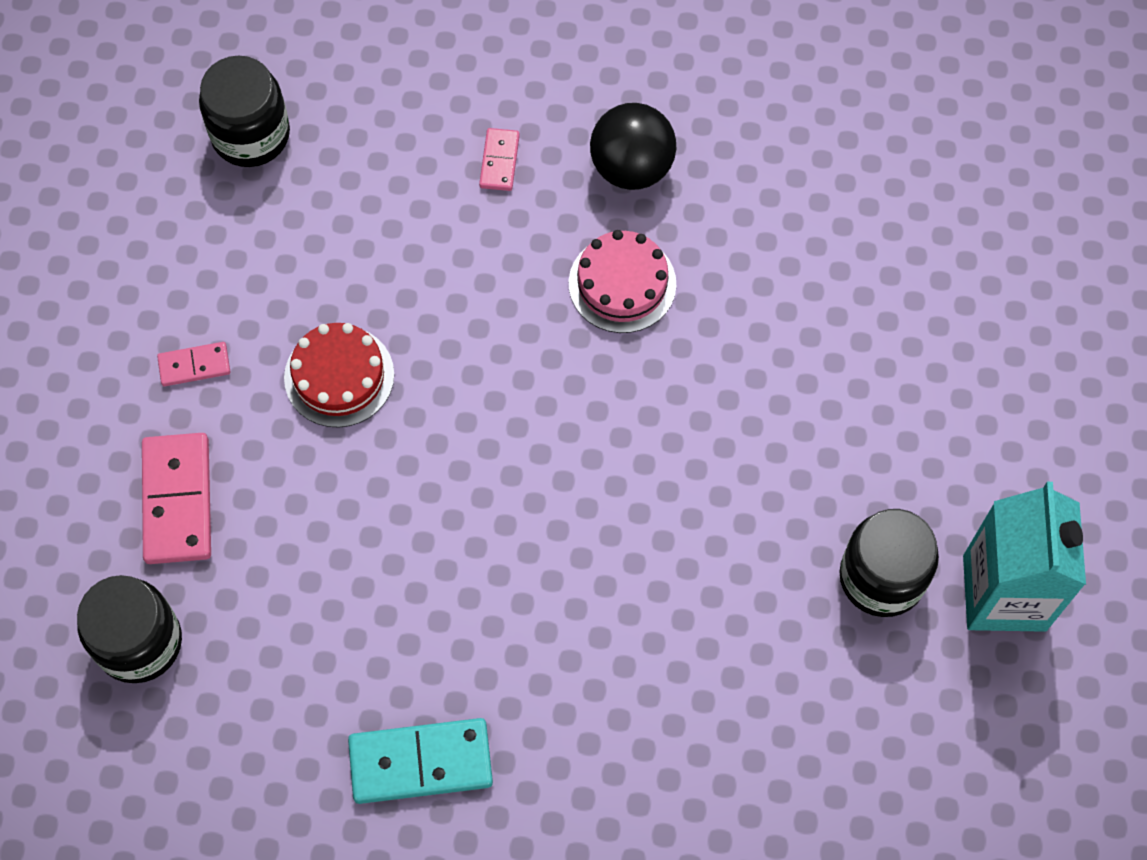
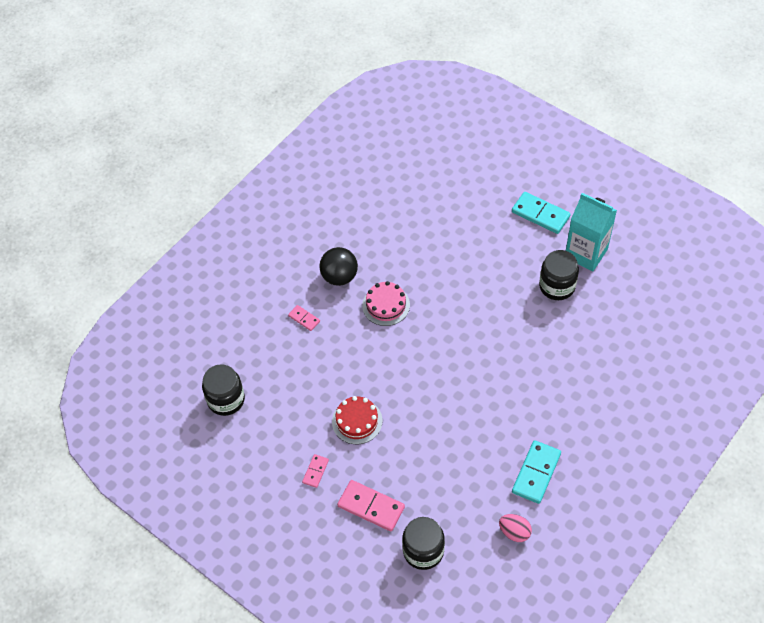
camera: 55 degrees left, 10 degrees down
(269, 788) = (514, 532): none -> pink egg
(1039, 452) = (540, 214): none -> turquoise domino

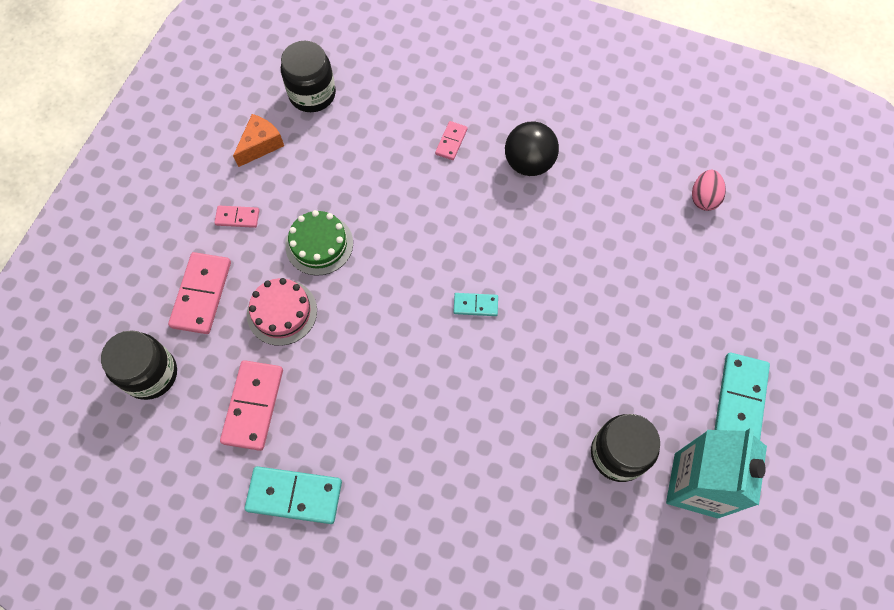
camera: 70 degrees right, 10 degrees up
(258, 444) = (261, 145): none -> orange cheese
(357, 421) = (319, 244): red cake -> green cake
(386, 305) = (504, 230): pink cake -> pink cake (282, 312)
(435, 336) = (475, 305): none -> turquoise domino
(467, 487) = (253, 406): none -> pink domino
(514, 532) = (198, 486): pink egg -> pink egg (703, 198)

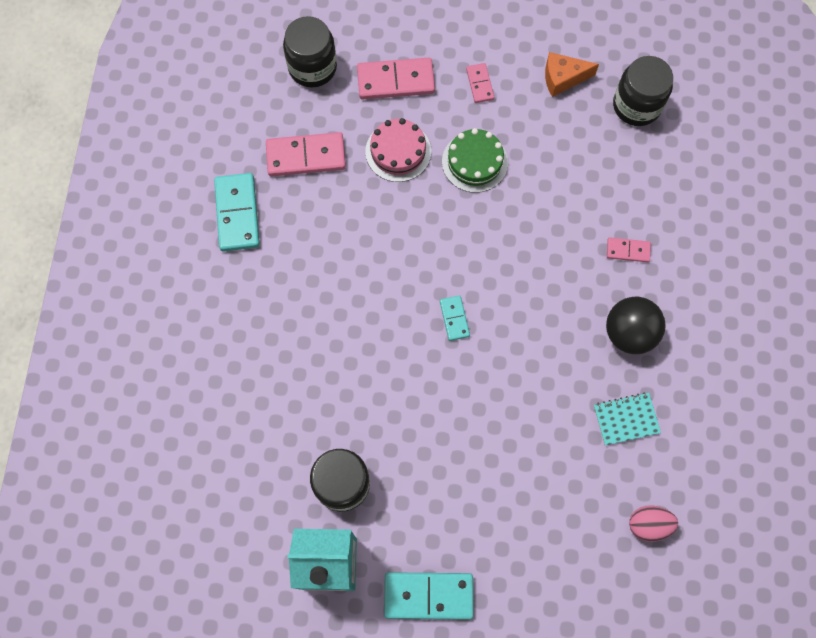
camera: 75 degrees right, 5 degrees up
(261, 145) = (563, 78): orange cheese -> orange cheese turned 150 degrees clockwise
(607, 188) = (626, 419): none -> turquoise notebook

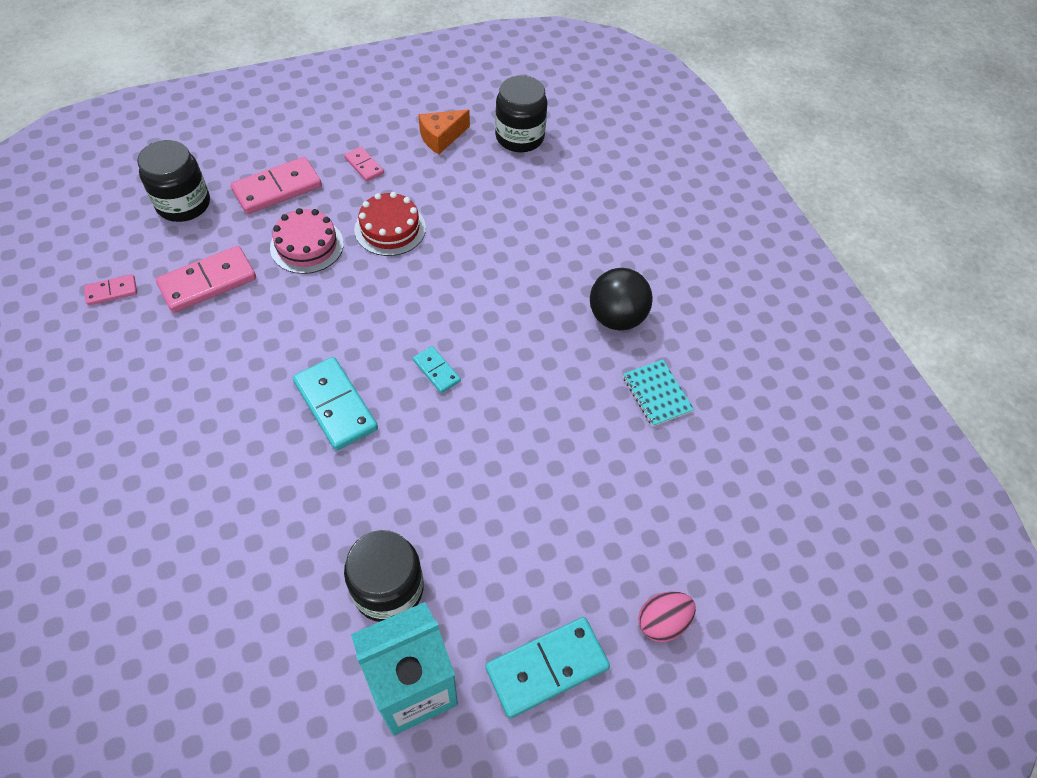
camera: 30 degrees left, 15 degrees down
(237, 214) = (148, 361): turquoise domino -> turquoise domino (335, 405)
(474, 162) = (390, 228): green cake -> red cake
(626, 419) = (657, 394): turquoise notebook -> turquoise notebook turned 75 degrees counterclockwise
(628, 250) = (576, 250): pink domino -> pink domino (111, 291)
(648, 525) = (735, 482): pink egg -> pink egg (662, 622)

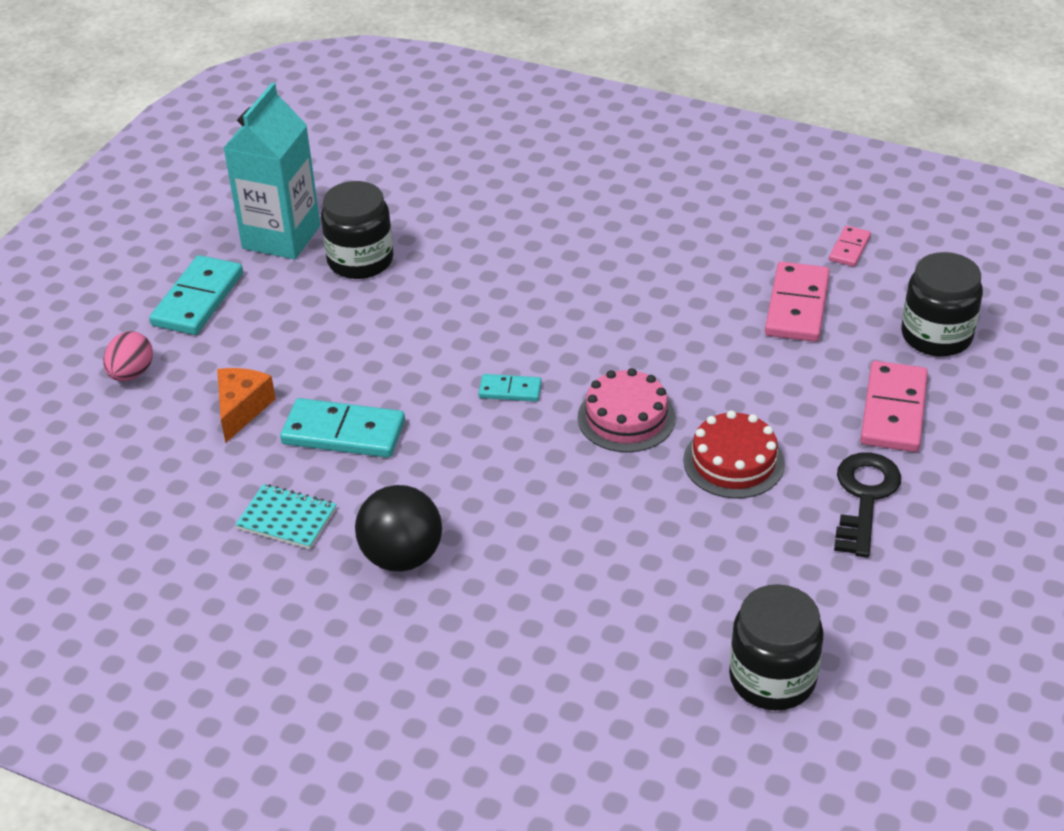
camera: 140 degrees right, 15 degrees down
(307, 245) = (776, 390): pink cake -> pink cake (626, 418)
(335, 405) = (554, 313): turquoise domino -> turquoise domino (344, 432)
(364, 166) = (864, 497): pink domino -> black key
(441, 138) = (849, 597): orange cheese -> orange cheese (242, 409)

